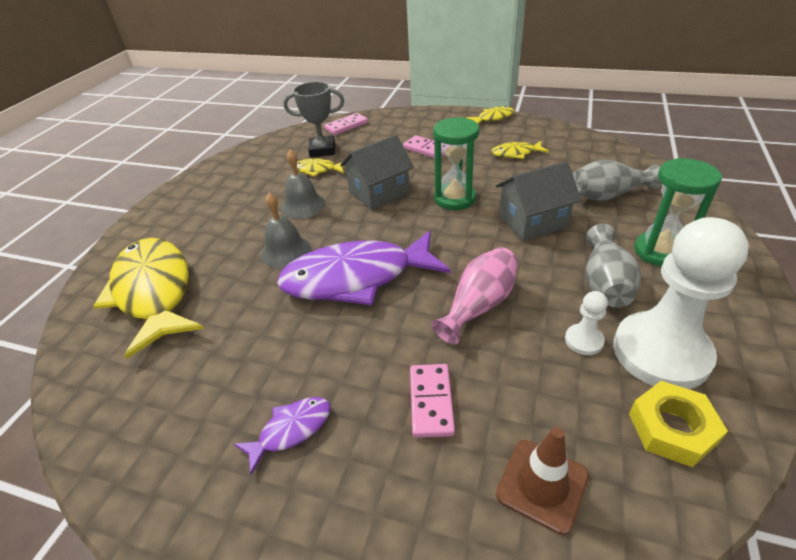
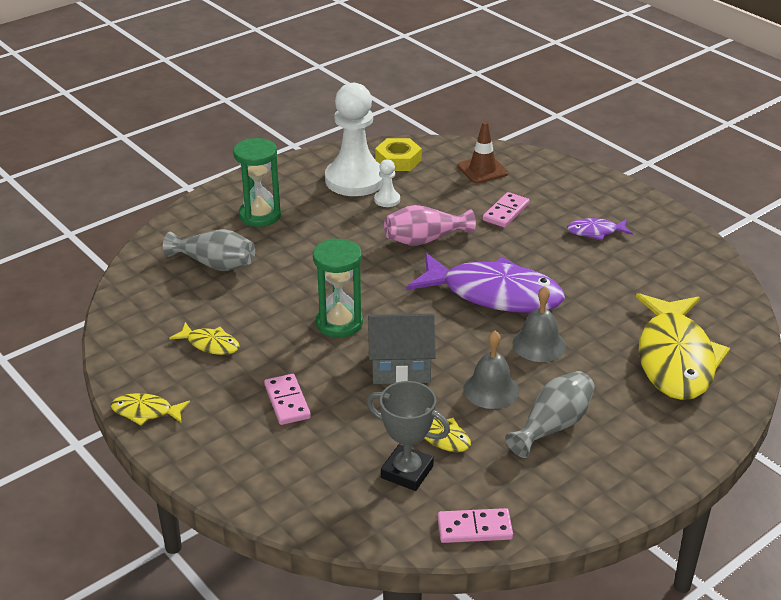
camera: 150 degrees left, 5 degrees down
(346, 126) = (334, 509): pink domino -> pink domino (474, 528)
(533, 221) = (307, 273): grey house -> none
(605, 283) = (327, 216): grey vase -> grey vase (553, 426)

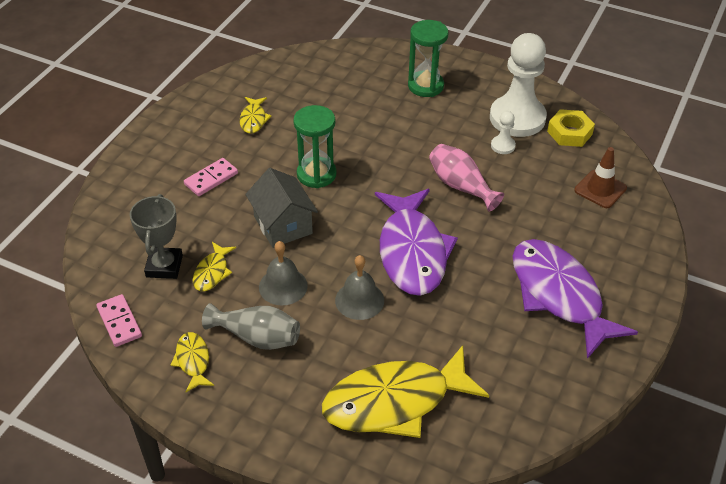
camera: 65 degrees right, 10 degrees up
(146, 412) = (168, 118): yellow fish -> yellow fish (193, 361)
(215, 264) = (347, 87): grey vase -> none
(506, 212) = (543, 224): pink domino -> none
(595, 232) = (559, 295): purple fish -> purple fish, size x2.25

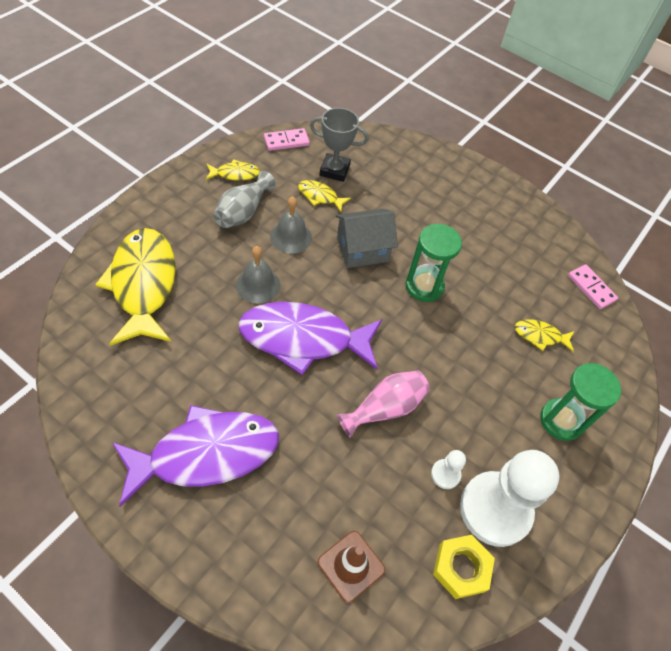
camera: 95 degrees right, 10 degrees up
(211, 179) = (430, 211): pink domino -> pink domino (591, 288)
(253, 119) = (510, 253): yellow fish -> yellow fish (540, 336)

